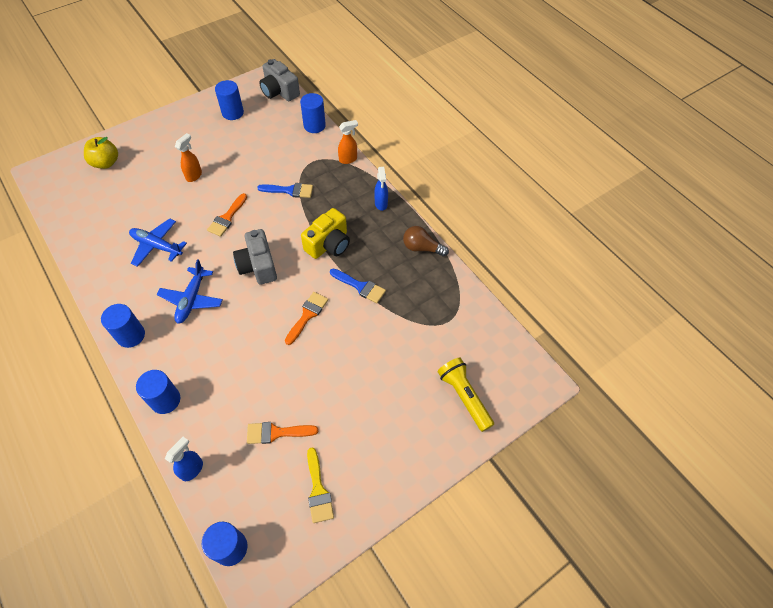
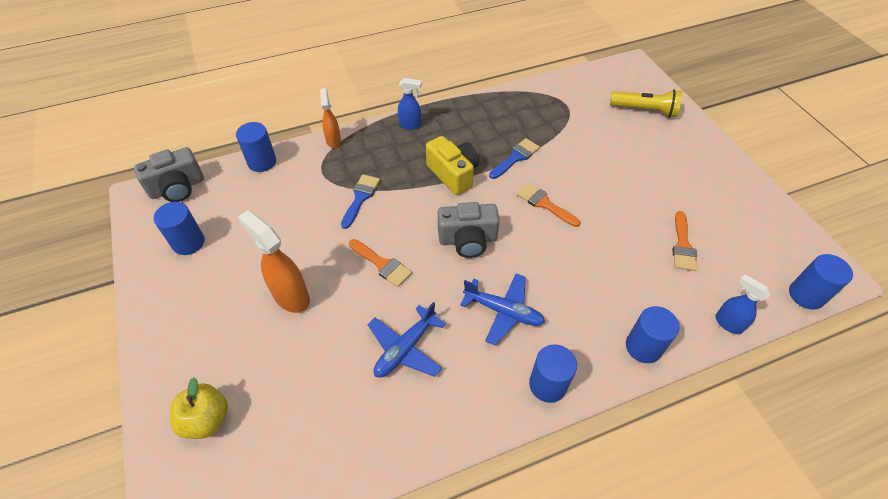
camera: 75 degrees left, 5 degrees down
(194, 175) = (291, 296): orange spray bottle -> orange spray bottle, size x1.65
(318, 490) = (740, 220): yellow brush -> none
(421, 248) = (478, 106): brown light bulb -> none
(464, 396) = (645, 110): yellow flashlight -> yellow flashlight turned 150 degrees counterclockwise

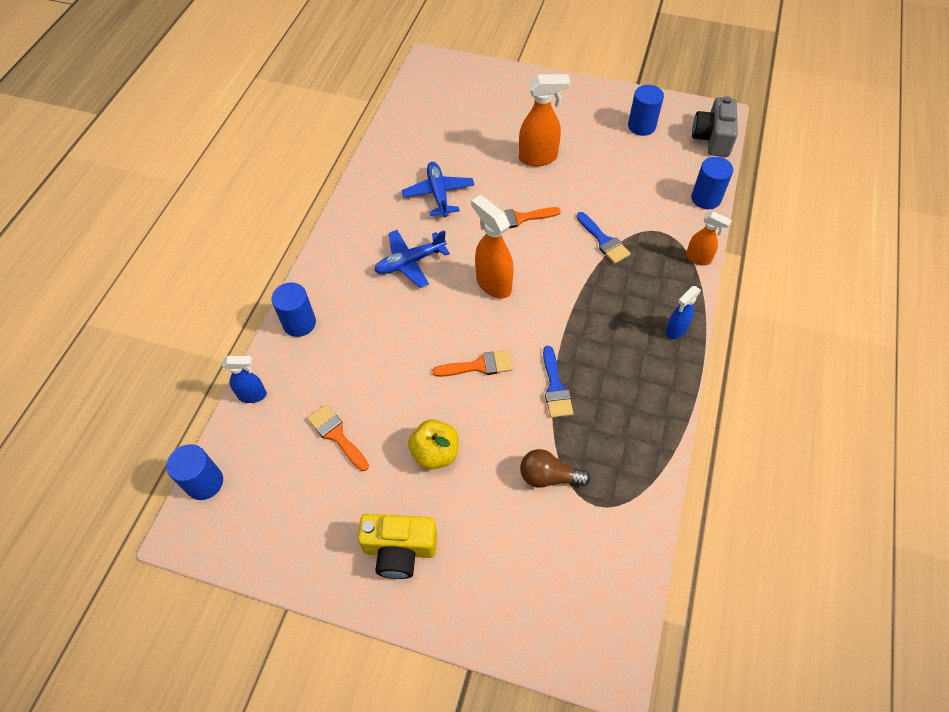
camera: 130 degrees right, 5 degrees up
(206, 419) = (484, 91): yellow apple -> yellow apple (435, 453)
(453, 174) = (576, 322): yellow camera -> yellow camera (399, 549)
(468, 240) = (493, 283): grey camera -> orange spray bottle
(547, 384) = (337, 249): blue cylinder -> none
(575, 130) = (548, 476): none -> brown light bulb
(645, 110) = (518, 588): yellow flashlight -> none

